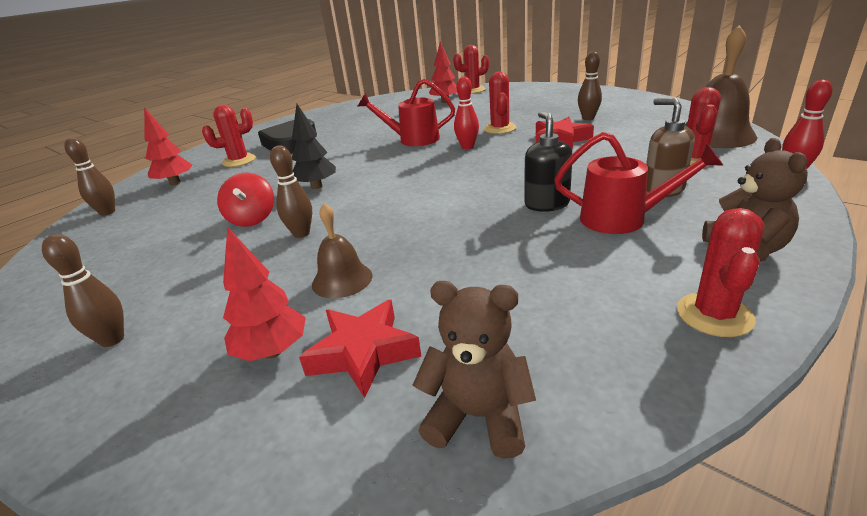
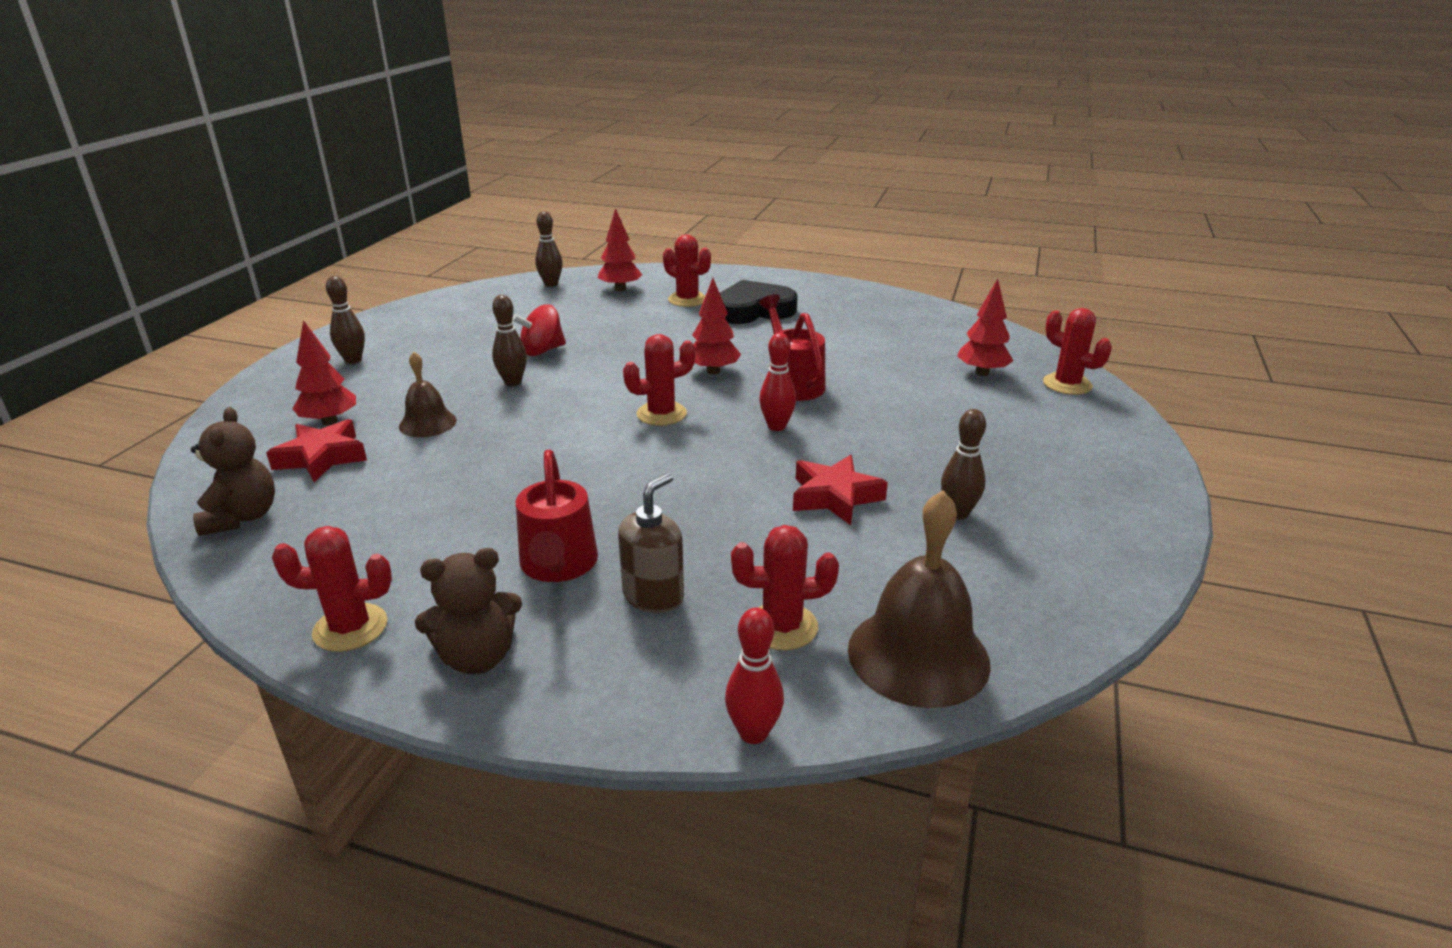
camera: 65 degrees right, 0 degrees up
(316, 186) = (624, 360): black tree -> none
(371, 159) = (713, 371): none -> red tree
(500, 128) = (866, 439): red cactus -> red cactus (661, 414)
(546, 204) = (595, 508): black soap dispenser -> none

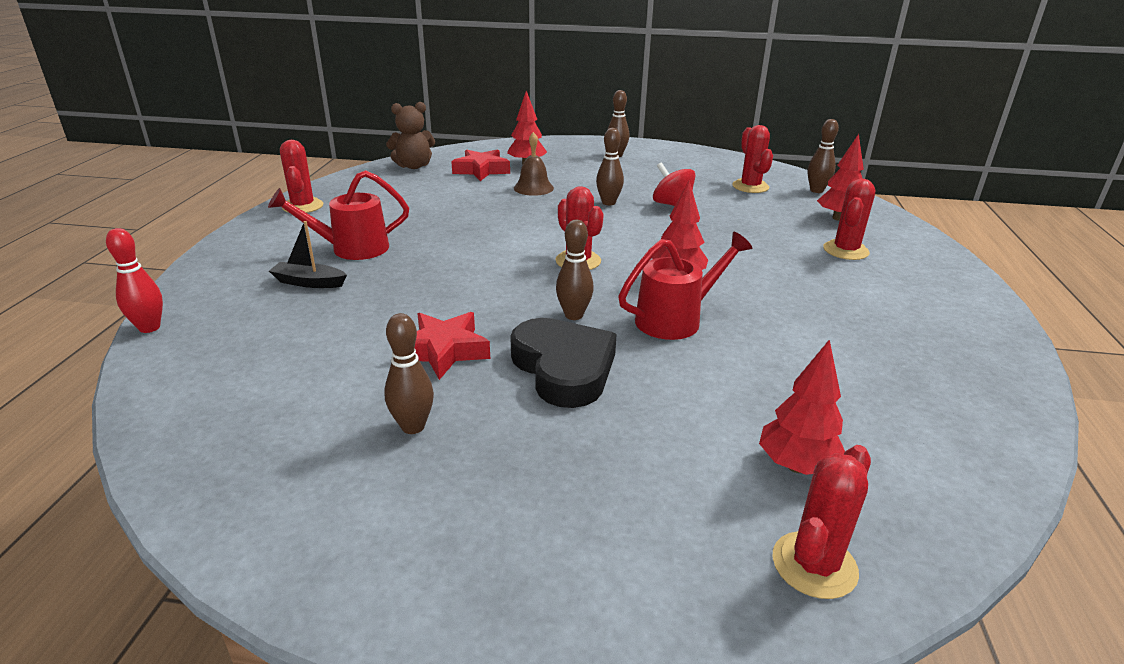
camera: 80 degrees right, 0 degrees up
(477, 657) = (264, 239): brown teddy bear -> none
(653, 596) = (309, 282): brown soap dispenser -> black boat
(753, 310) = (854, 287): black heart -> black heart (564, 368)
(776, 426) = (574, 315): red bowling pin -> brown bowling pin
(782, 627) = (256, 333): red cactus -> red cactus (750, 186)
(918, 655) = (196, 396): brown bell -> none

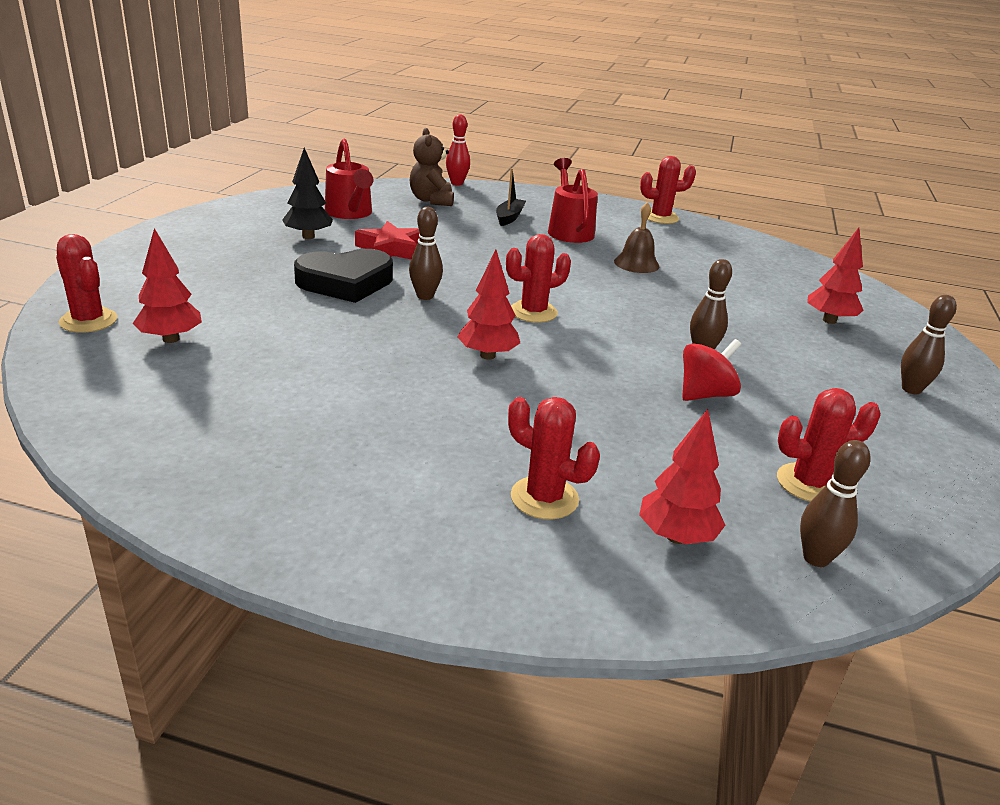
camera: 95 degrees right, 0 degrees up
(413, 166) = (790, 262): brown teddy bear -> brown teddy bear (431, 200)
(413, 426) = (308, 236): brown bowling pin -> black tree
(481, 170) = (792, 293): red star -> none
(533, 188) = (741, 315): brown bell -> brown bell (636, 263)
(676, 319) = (399, 337): red watering can -> red watering can (350, 213)

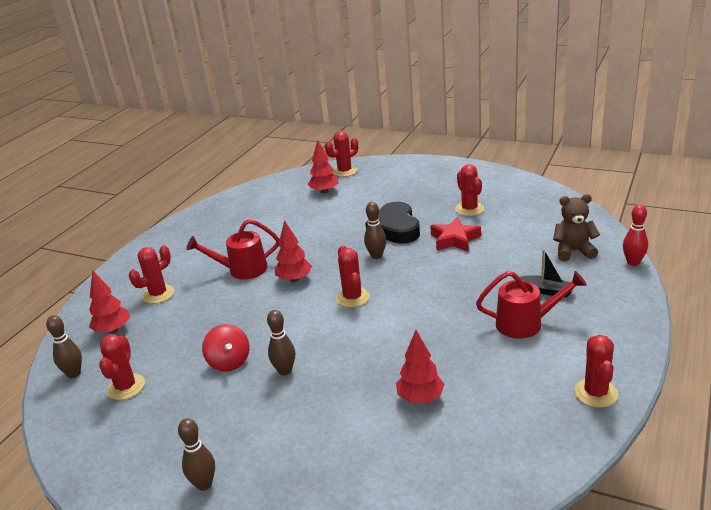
camera: 105 degrees right, 0 degrees up
(308, 236) = (469, 209): black tree -> red cactus
(350, 213) = (522, 219): red watering can -> red watering can (241, 270)
(636, 263) = (452, 358): brown bell -> none
(829, 320) = (333, 469): red tree -> red tree (420, 398)

